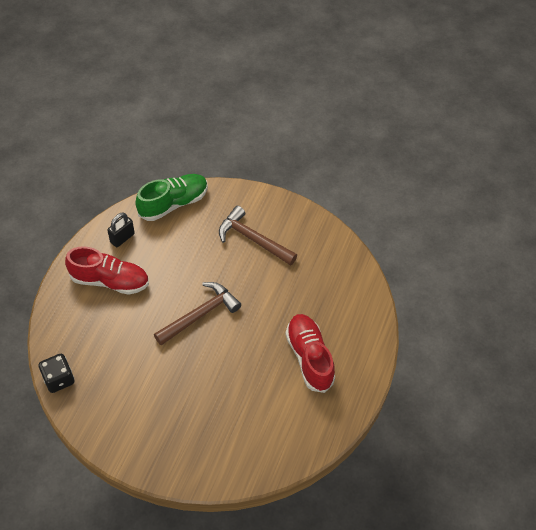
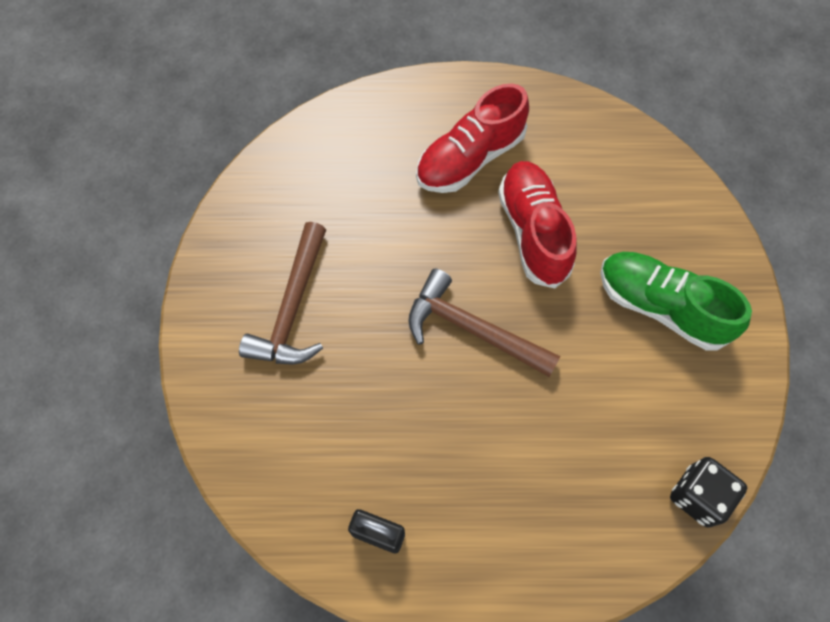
camera: 110 degrees left, 10 degrees up
(110, 280) = (477, 509): red shoe -> red shoe (533, 231)
(173, 203) = (263, 476): green shoe -> green shoe (660, 307)

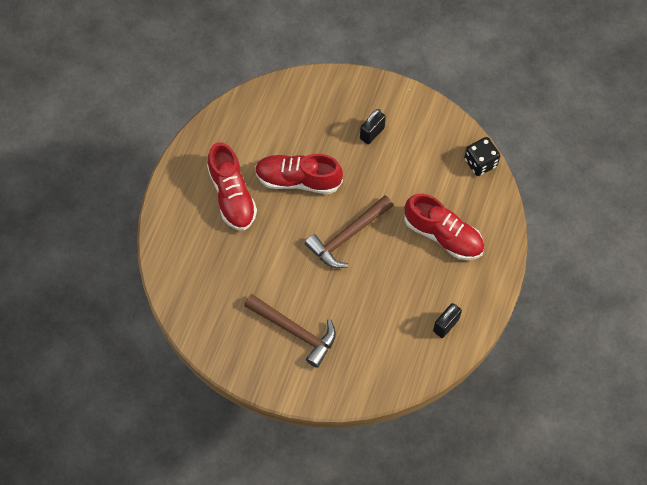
camera: 70 degrees left, 0 degrees up
(536, 476) = (443, 235): none -> red shoe
(660, 307) = (372, 133): green shoe -> black padlock

